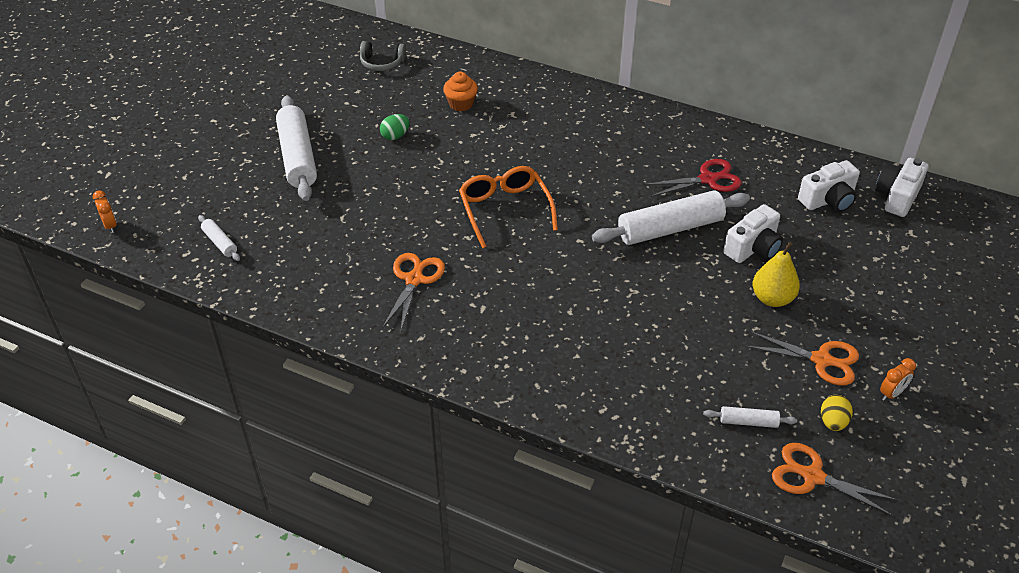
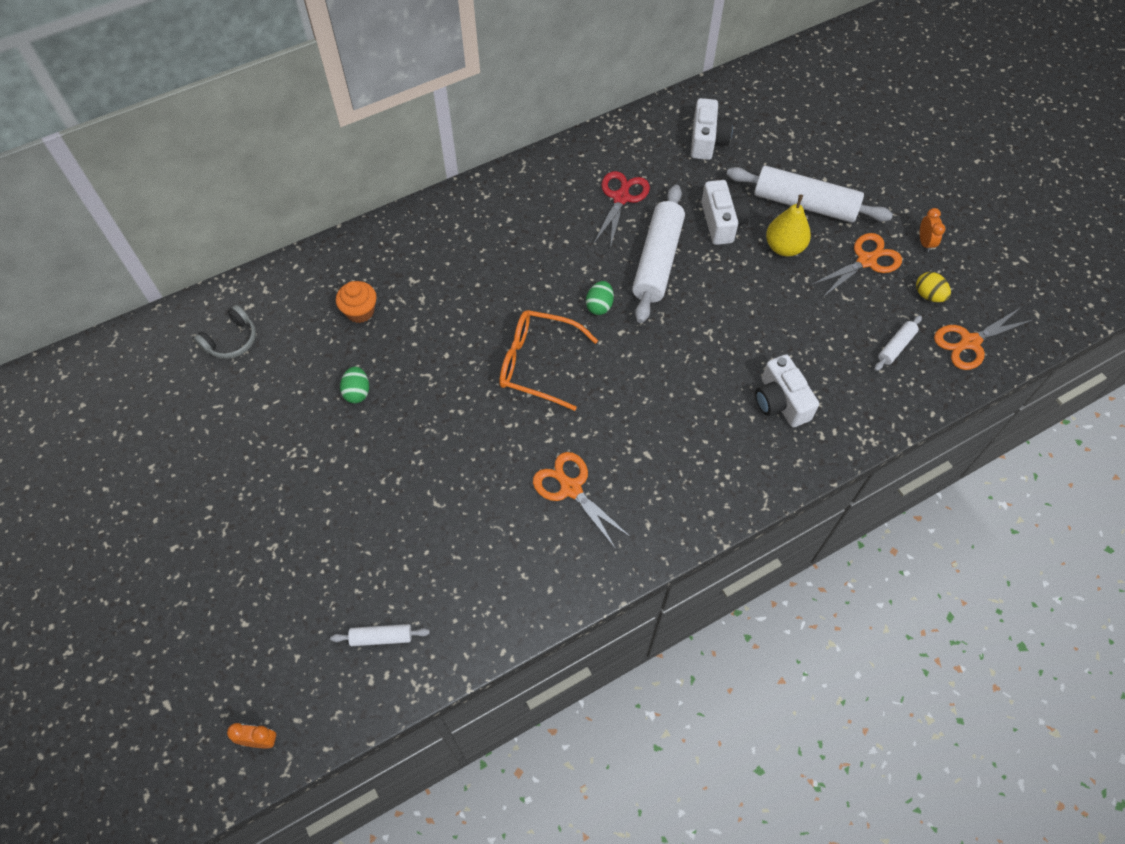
camera: 55 degrees left, 15 degrees up
(297, 157) = (310, 496): white rolling pin -> white rolling pin (804, 204)
(591, 217) = (599, 306): none -> green egg
(897, 197) = (737, 99): white camera -> white camera (780, 401)

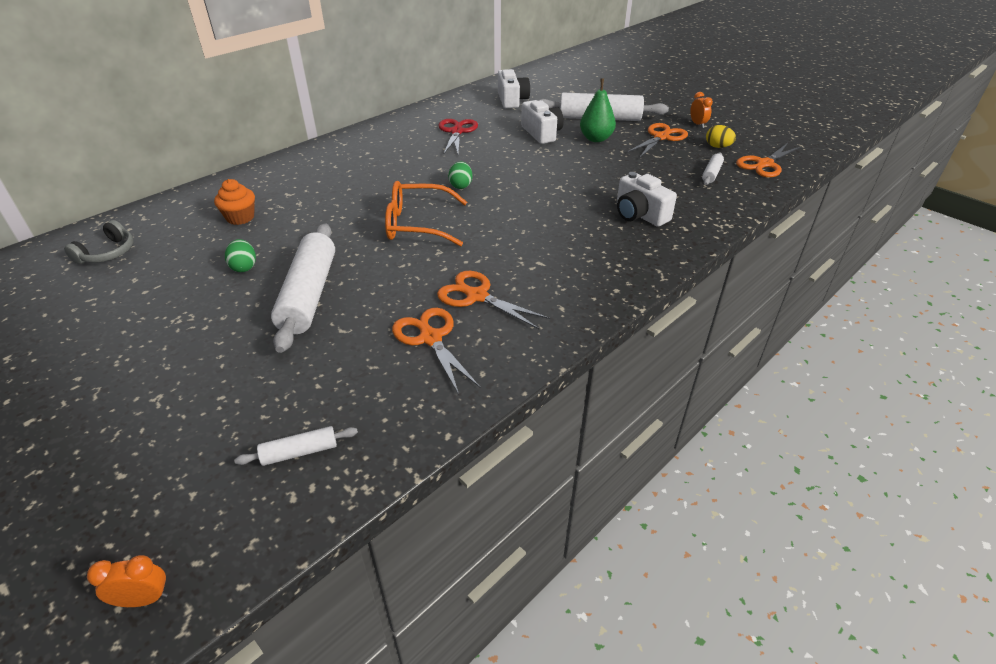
camera: 15 degrees left, 20 degrees down
(514, 534) = (430, 338): none -> orange scissors
(658, 261) = (500, 157): white rolling pin -> white rolling pin (309, 295)
(784, 247) = (596, 139): yellow pear -> green pear

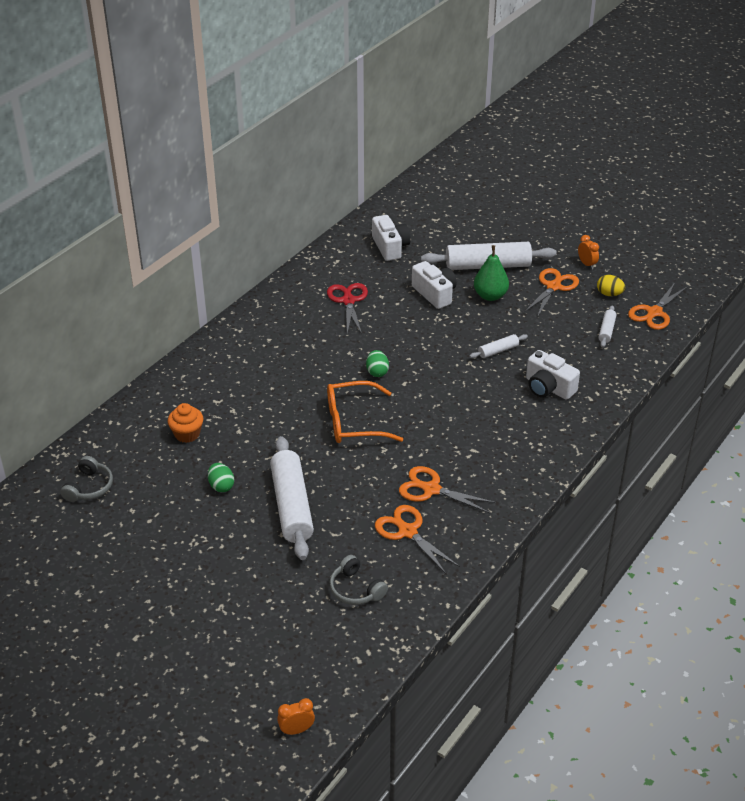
camera: 10 degrees left, 0 degrees up
(299, 452) = (348, 631): white rolling pin -> white rolling pin (498, 351)
(335, 398) = (356, 589): none -> grey headphones

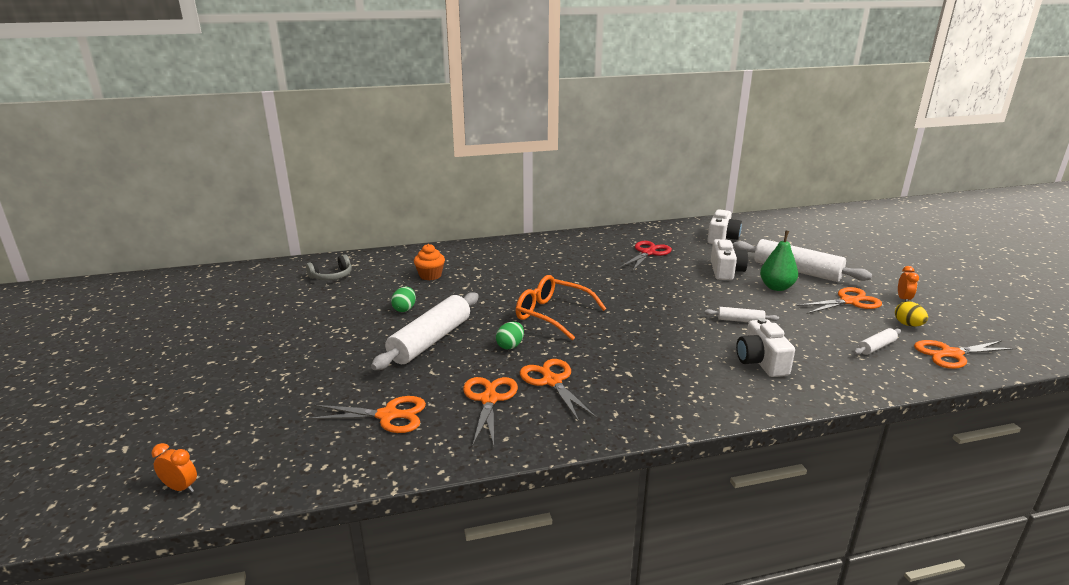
camera: 40 degrees right, 15 degrees down
(356, 589) = (388, 415): grey headphones -> orange scissors
(377, 372) = (614, 295): green egg -> green egg (510, 346)

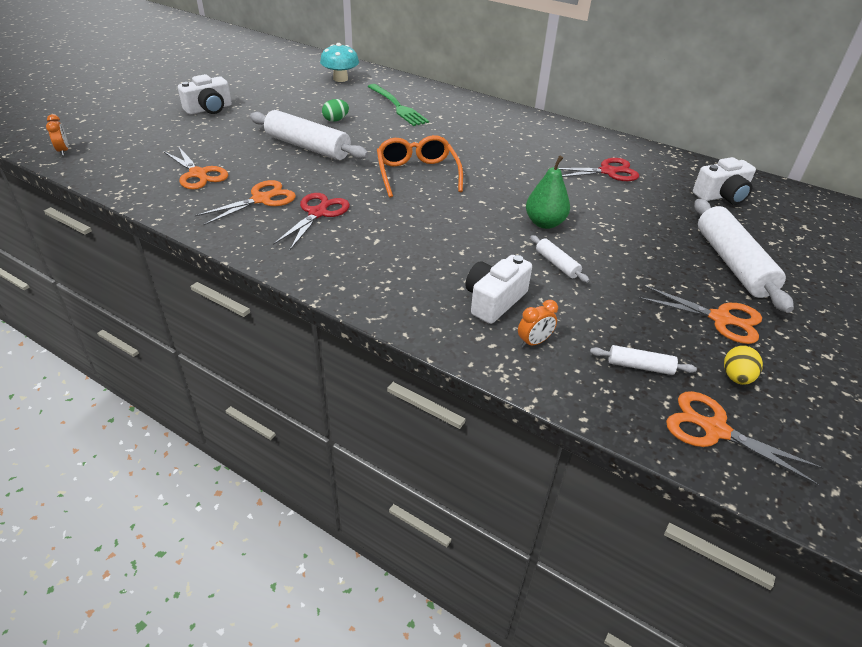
camera: 45 degrees right, 15 degrees up
(332, 276) = (340, 79): grey headphones -> turquoise mushroom
(430, 275) = (398, 106): orange cupcake -> green fork
(431, 341) = (307, 147): white rolling pin -> white rolling pin turned 45 degrees clockwise
(510, 346) = (344, 177): green egg -> none
(552, 381) = (318, 213): orange scissors -> red scissors
(726, 271) = (649, 223): white camera -> white camera (209, 109)
(776, 287) = (667, 262): green pear -> green pear (544, 223)
(903, 299) = (801, 357): orange clock -> orange clock (534, 342)

